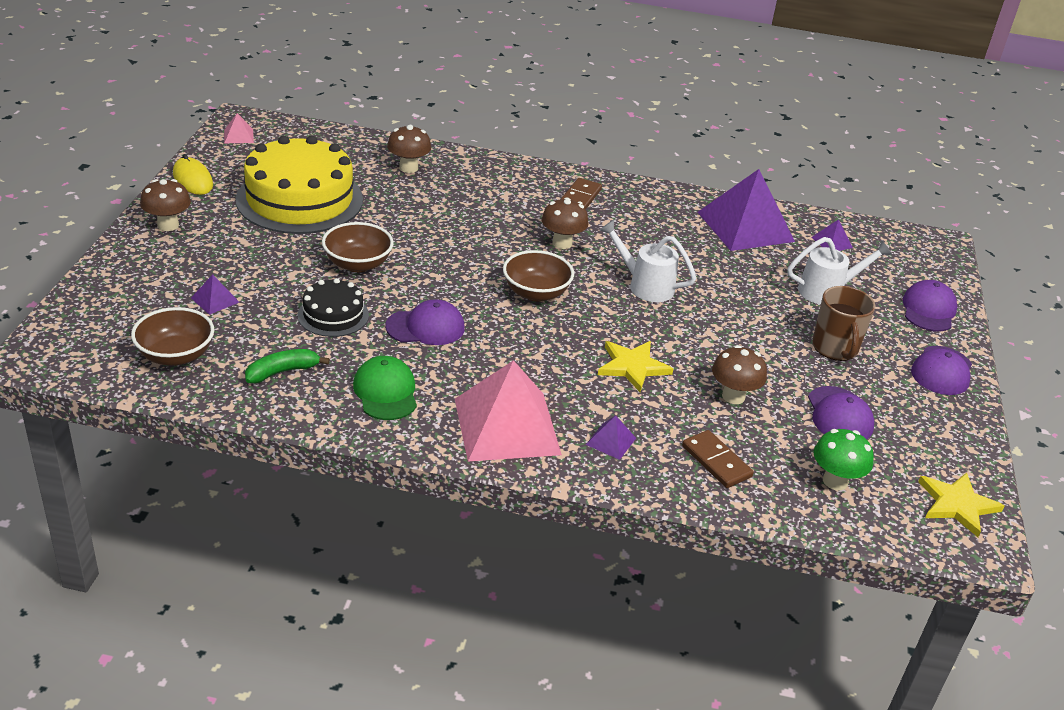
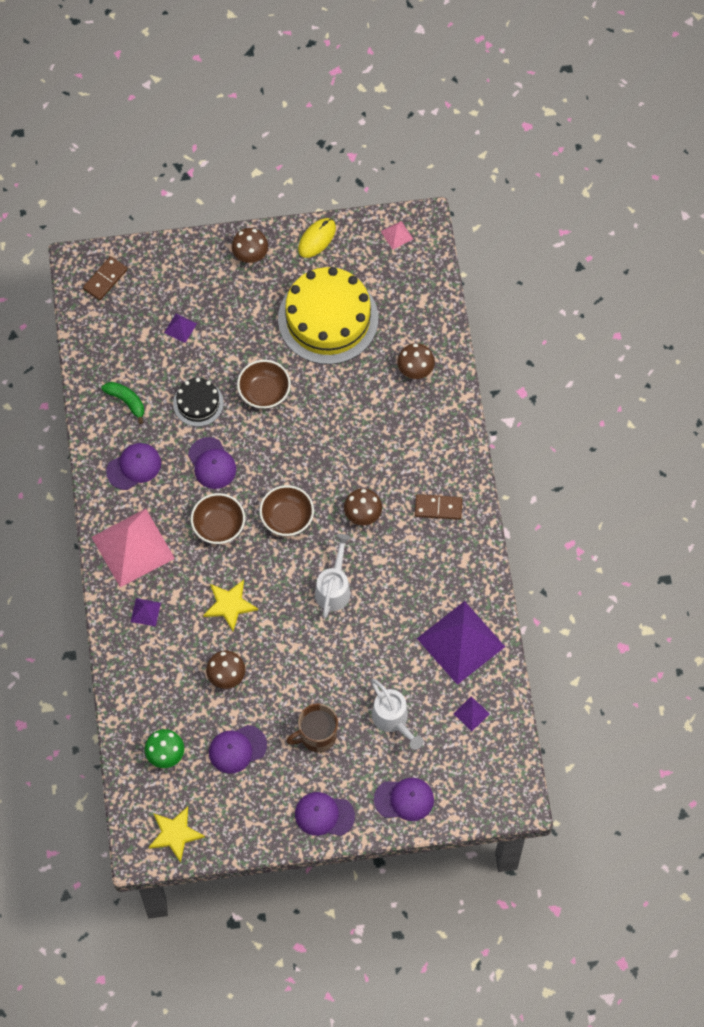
camera: 75 degrees right, 30 degrees up
(175, 355) = (114, 336): brown bowl -> brown bowl (219, 526)
(386, 392) = (134, 467): green cap -> purple cap
(716, 461) = (153, 679): brown domino -> brown domino (105, 279)

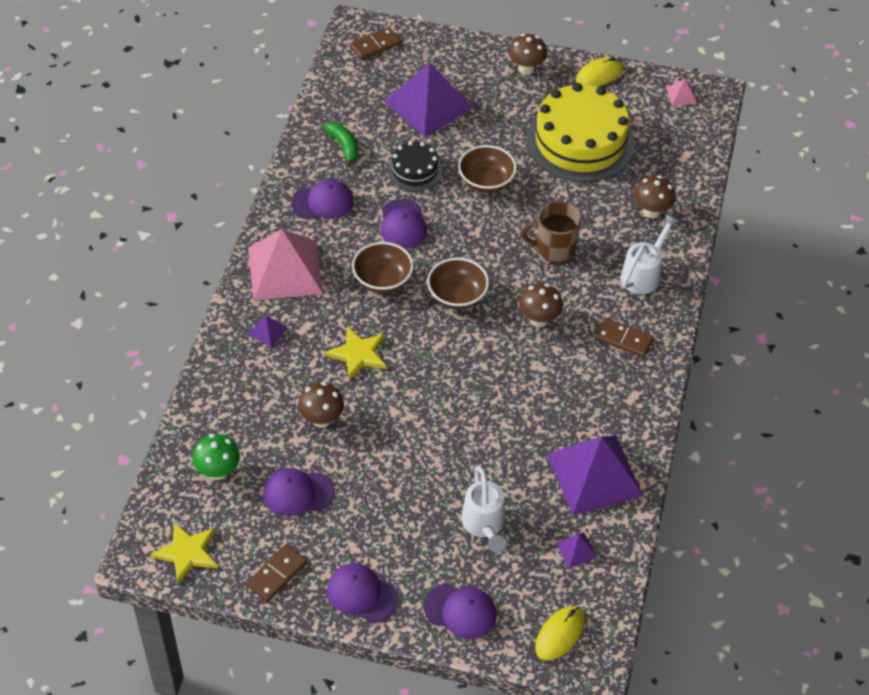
camera: 20 degrees right, 15 degrees down
(180, 328) = (428, 104): purple pyramid -> purple pyramid, size x2.44
(252, 824) = (277, 574): none -> brown domino
(317, 736) = (392, 511): brown mug -> brown mug (554, 249)
(334, 588) = (477, 376): white watering can -> white watering can (643, 274)
(485, 789) = (560, 634): none -> yellow mouse

